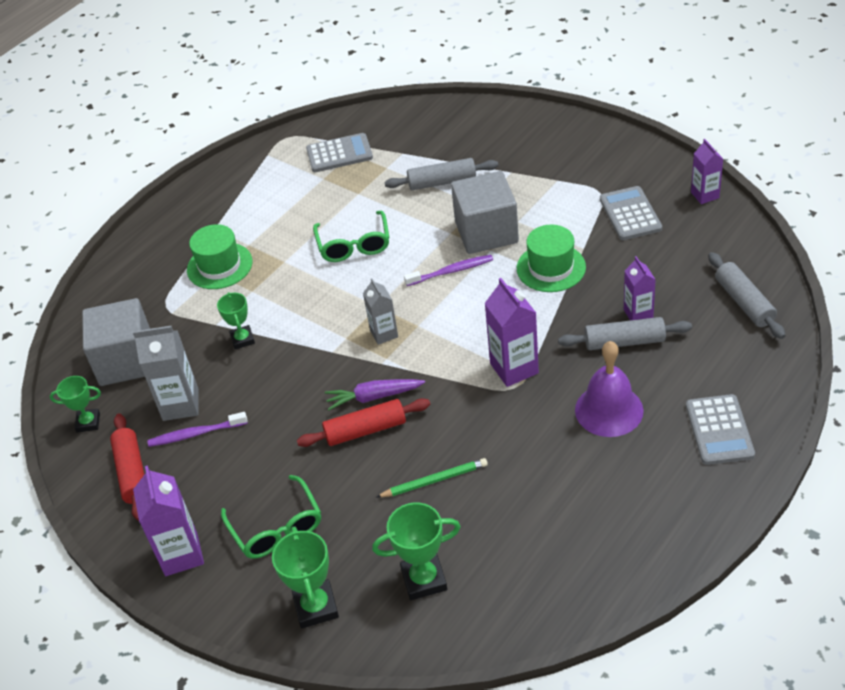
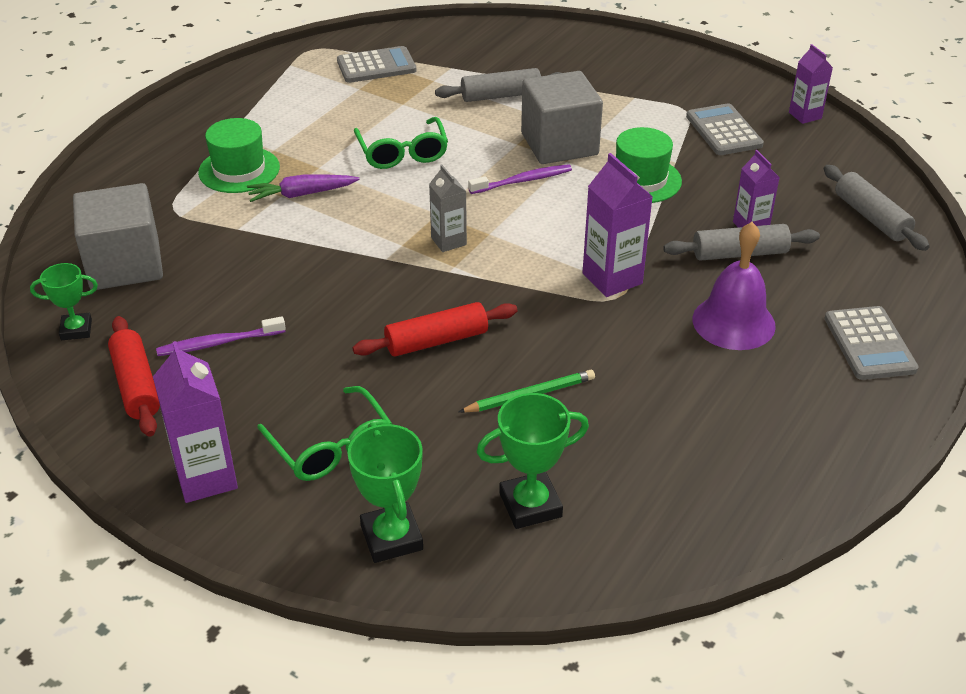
camera: 10 degrees left, 5 degrees down
(180, 405) = (197, 311): grey carton -> none
(242, 339) = (272, 244): green trophy -> none
(373, 397) = (443, 306): purple carrot -> purple carrot (301, 194)

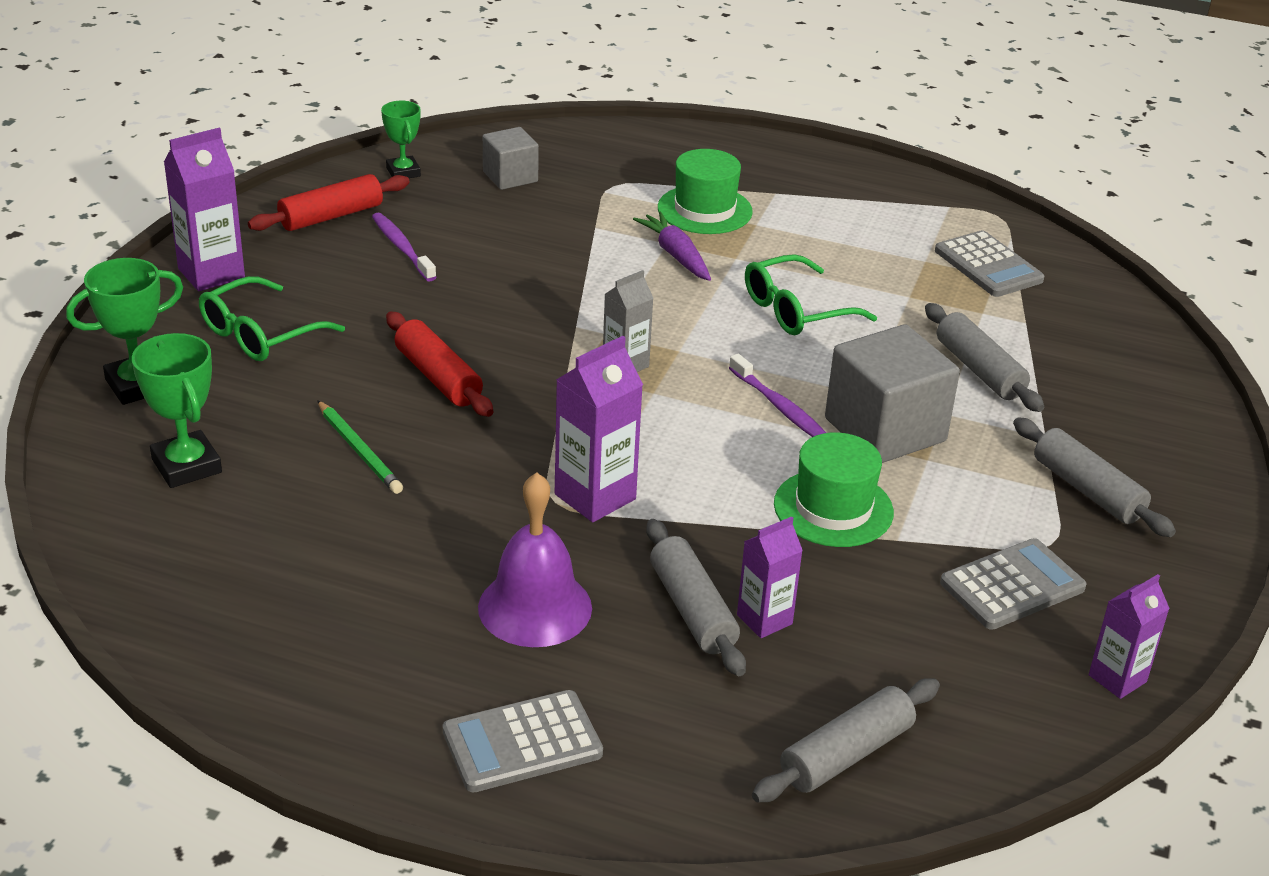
camera: 75 degrees right, 5 degrees down
(125, 264) = (510, 177): grey cube -> grey cube, size x0.57
(636, 86) = (1087, 490): none -> grey rolling pin

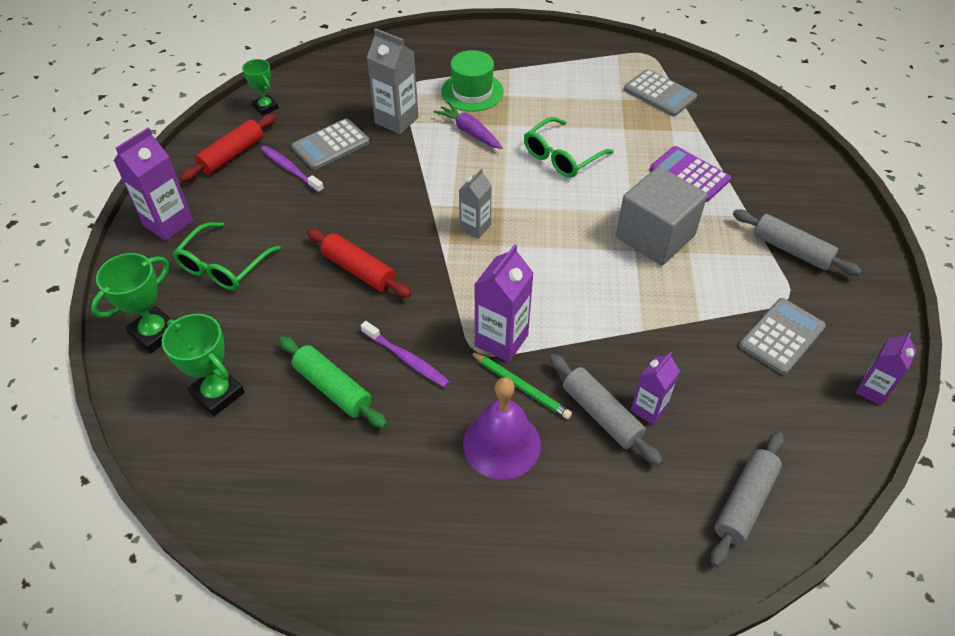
camera: 15 degrees left, 15 degrees up
(338, 495) = (332, 388): none -> green rolling pin
(359, 450) = (331, 346): green pencil -> green pencil (520, 386)
(510, 177) = (338, 94): grey cube -> none
(522, 742) = (541, 561): grey calculator -> grey calculator (331, 145)
(578, 221) = (396, 120): none -> grey carton
(780, 407) = (585, 236): purple toothbrush -> purple toothbrush (406, 359)
(833, 508) = (651, 307): green hat -> none
(979, 370) = (689, 175): grey rolling pin -> purple calculator

